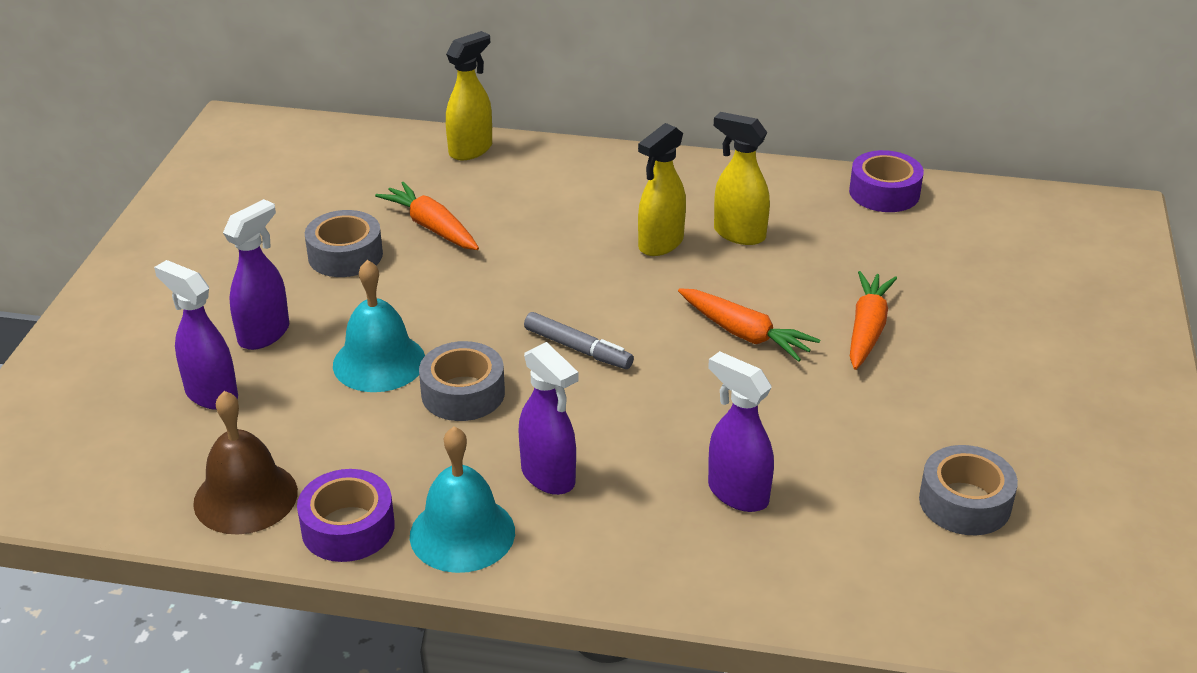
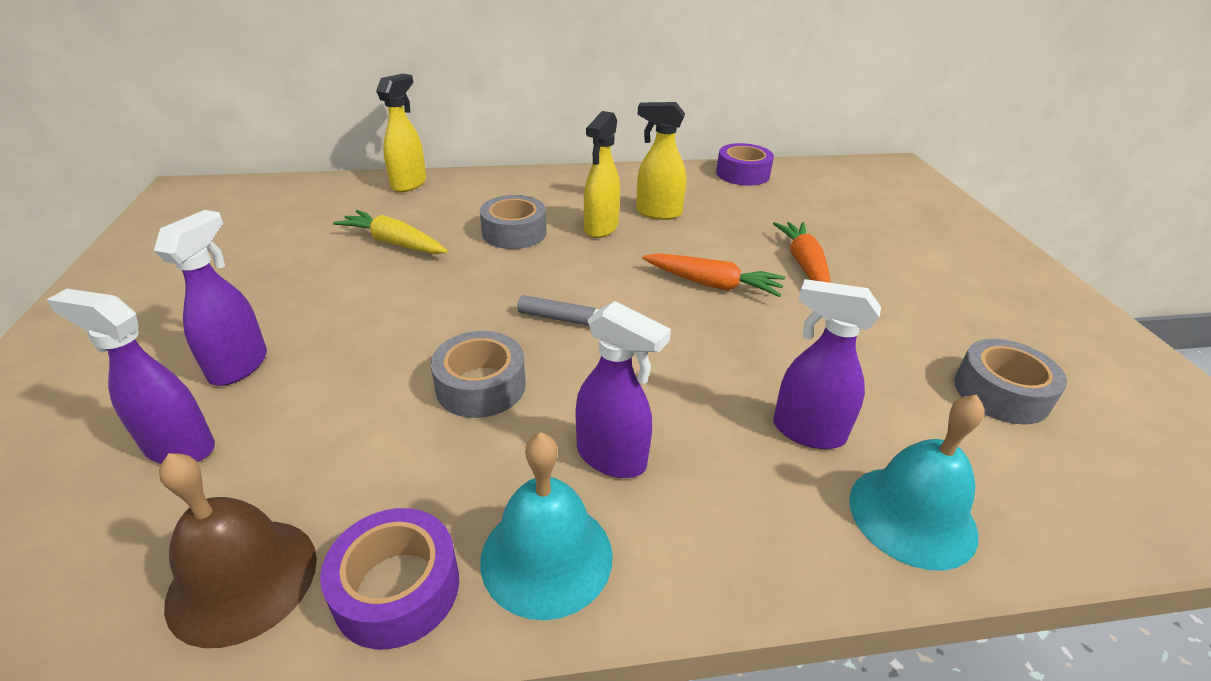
camera: 20 degrees left, 0 degrees up
(345, 255) = (315, 277): grey tape -> grey tape (514, 232)
(379, 362) = (378, 371): turquoise bell -> turquoise bell (912, 515)
(431, 227) = (394, 243): orange carrot -> yellow carrot

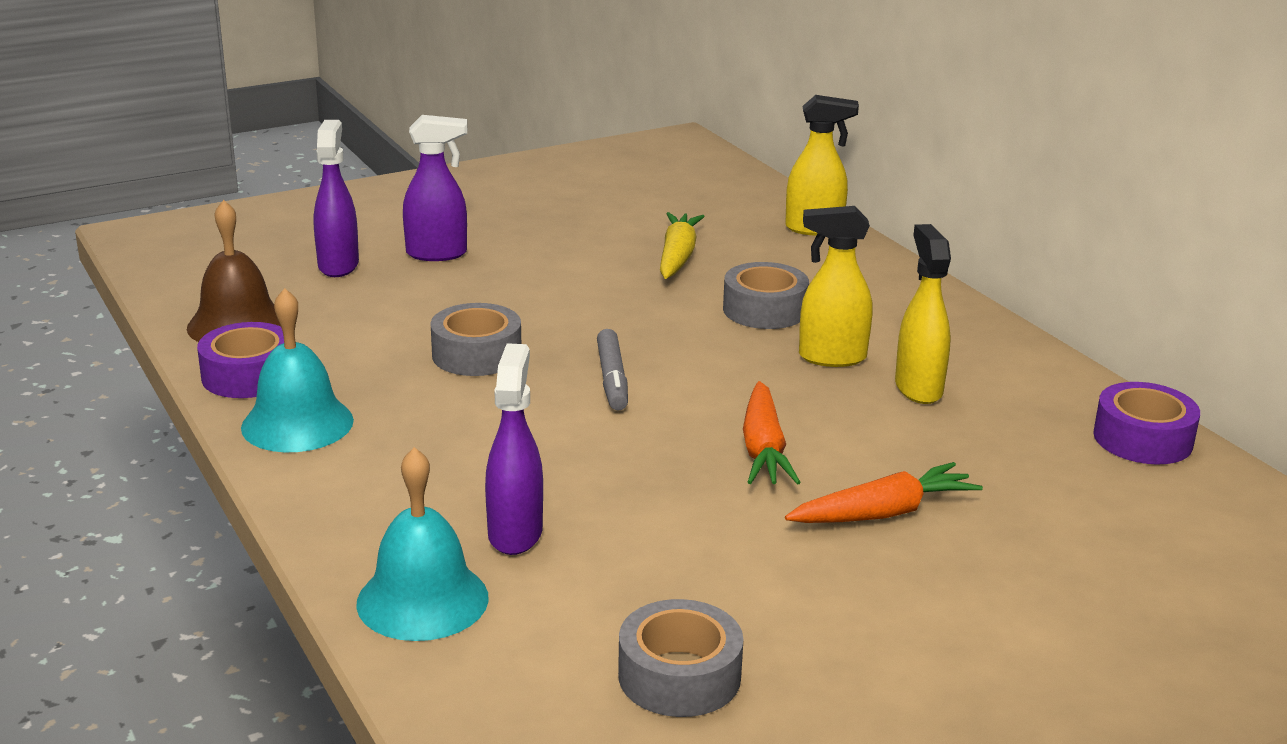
camera: 70 degrees right, 10 degrees down
(612, 458) = (418, 433): purple spray bottle -> none

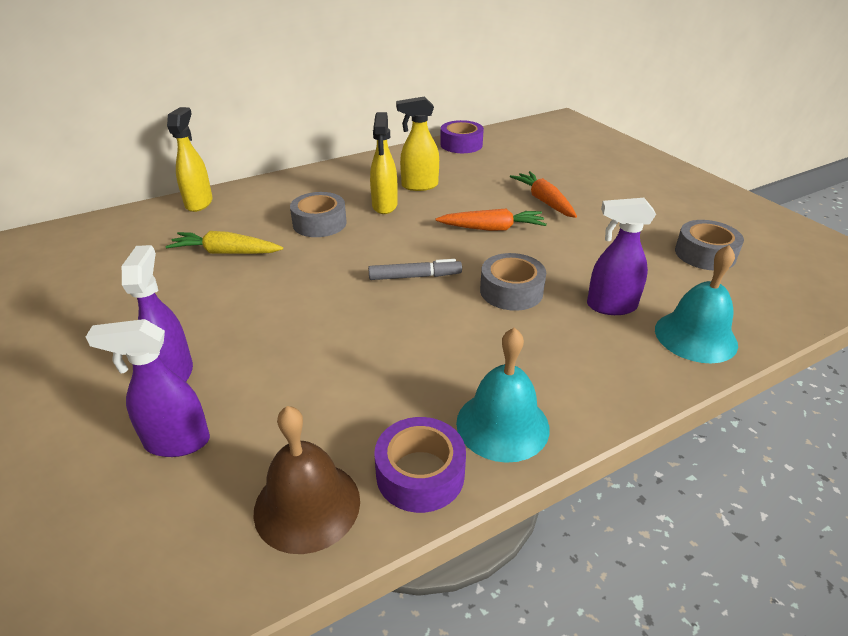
camera: 90 degrees left, 10 degrees up
(476, 354) = (379, 336): grey tape -> grey tape (511, 291)

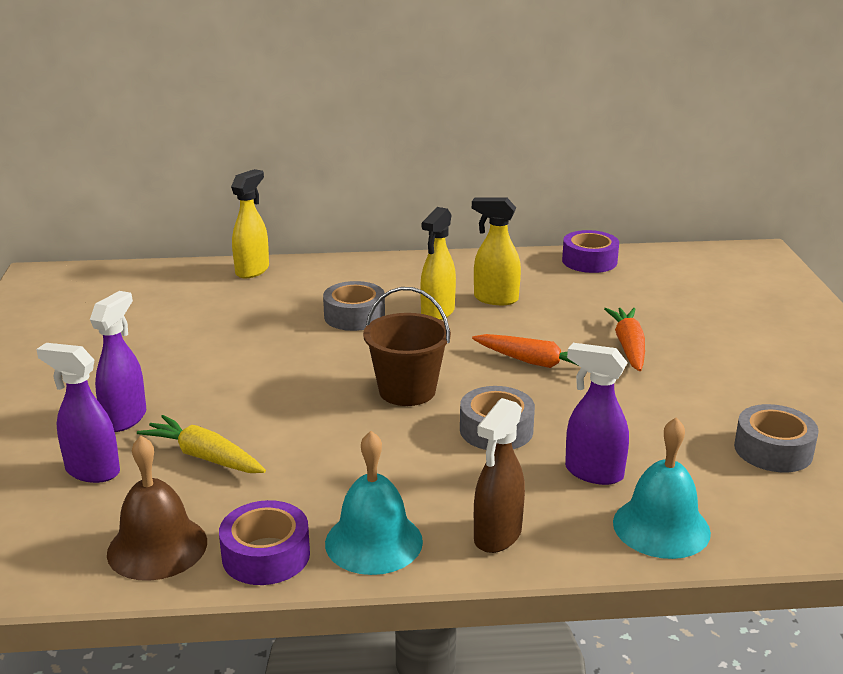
camera: 25 degrees right, 10 degrees down
(226, 252) = (242, 324): yellow carrot -> yellow carrot (204, 457)
(415, 276) = (407, 391): grey marker -> brown bucket
(593, 384) = (497, 536): none -> brown spray bottle

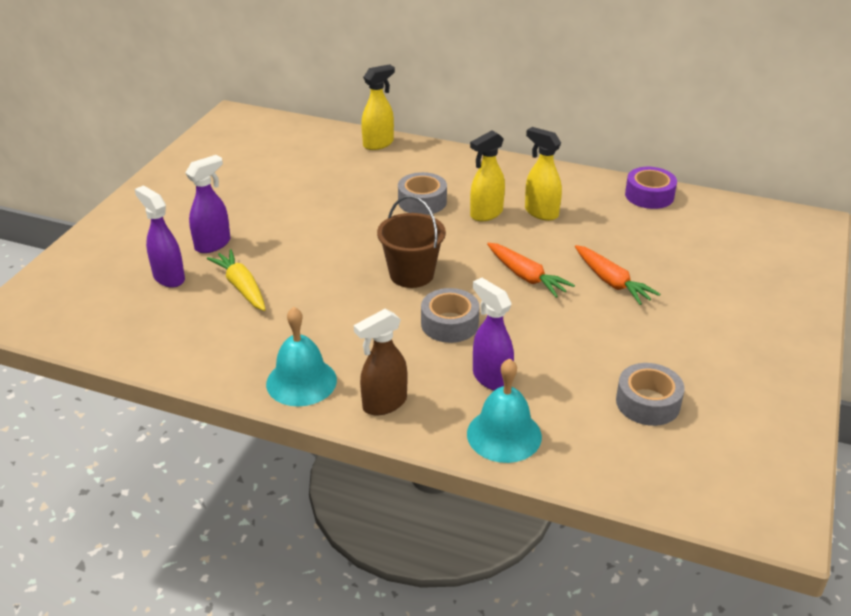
camera: 25 degrees right, 10 degrees up
(157, 547) = (171, 342): brown bell -> none
(266, 555) = (229, 369): purple tape -> none
(628, 346) = (612, 282): orange carrot -> orange carrot turned 120 degrees clockwise

